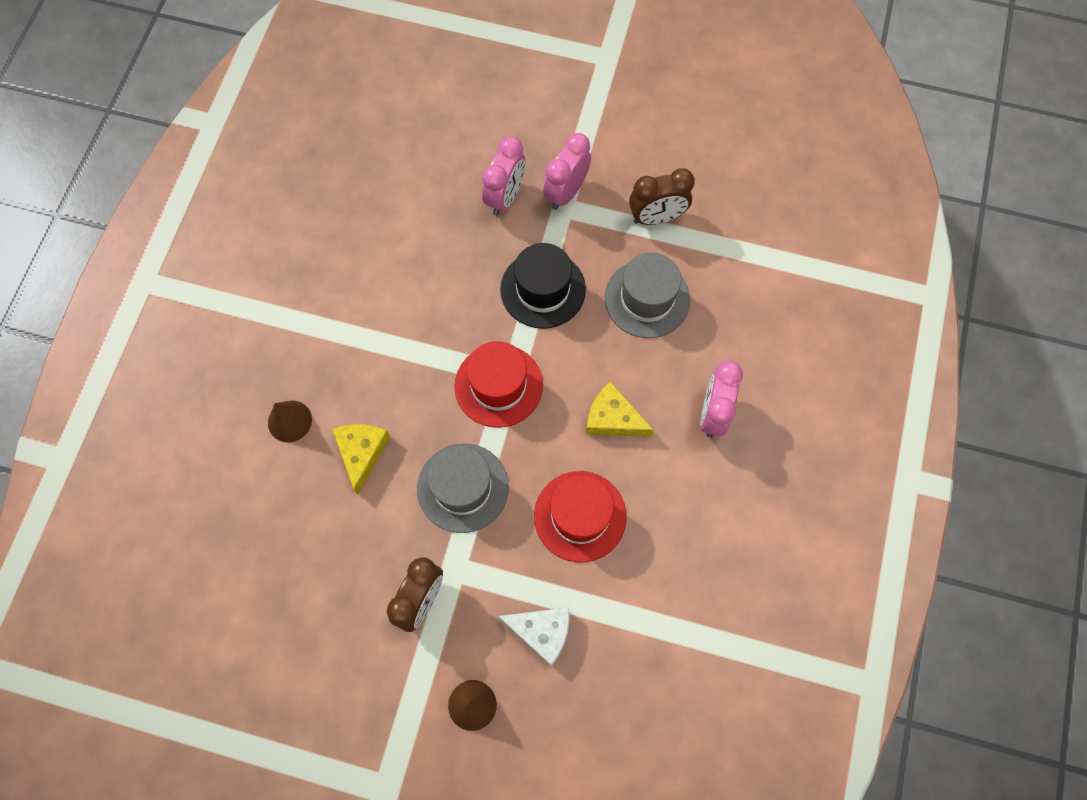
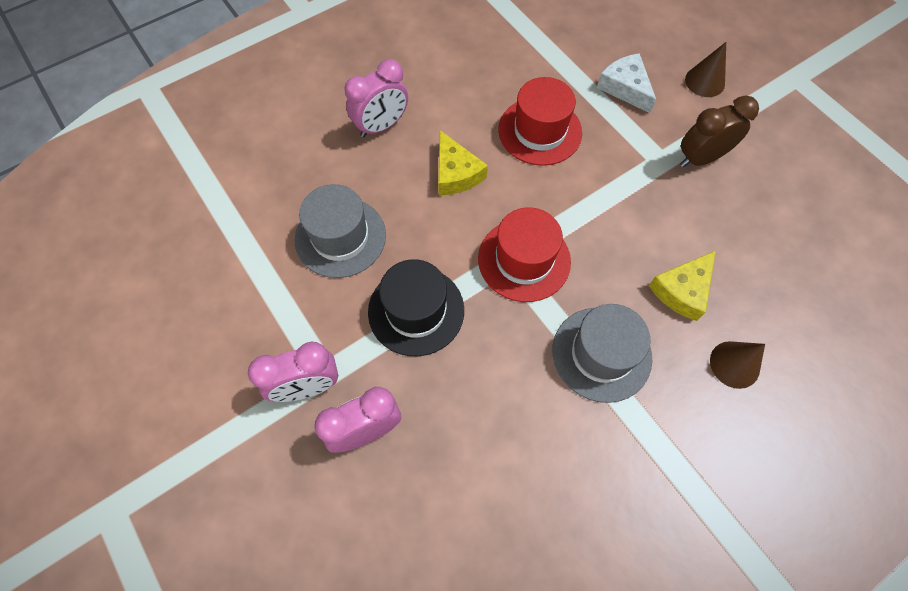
camera: 140 degrees left, 5 degrees down
(463, 487) = (614, 207): grey hat -> grey hat (601, 354)
(656, 217) = (258, 297): brown clock -> none

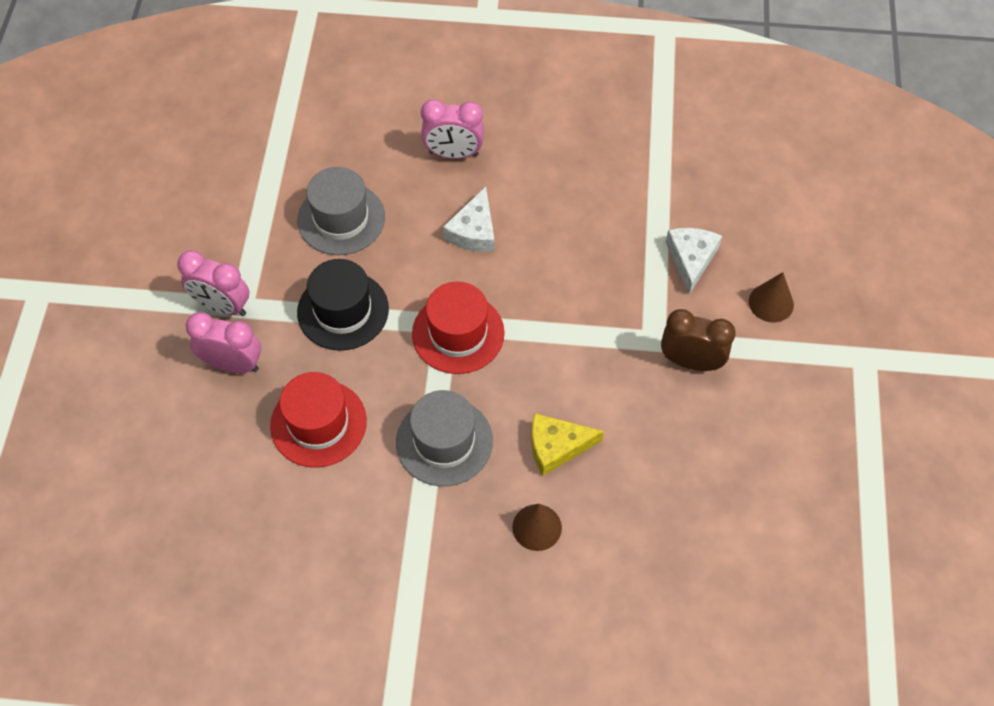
camera: 40 degrees right, 5 degrees down
(456, 173) = (474, 231): yellow cheese -> white cheese
(540, 131) = (576, 244): red hat -> red hat (318, 423)

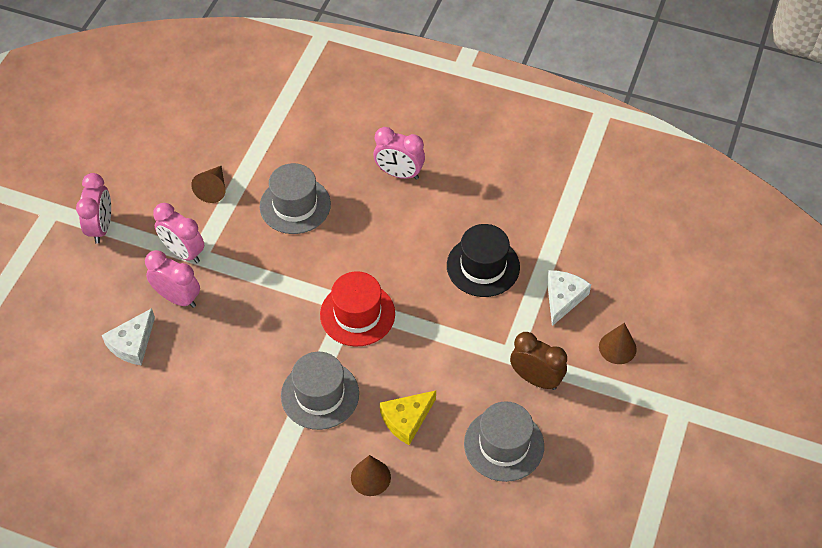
camera: 15 degrees right, 5 degrees down
(109, 298) = (101, 227): none -> pink clock
(234, 220) = (213, 189): none -> brown cone
(318, 423) = (228, 358): red hat -> none
(343, 310) = (274, 276): black hat -> black hat (483, 266)
(474, 231) = (395, 237): white cheese -> white cheese (132, 343)
(557, 446) = (406, 419): yellow cheese -> yellow cheese turned 45 degrees counterclockwise
(679, 449) = (504, 445): none -> grey hat

